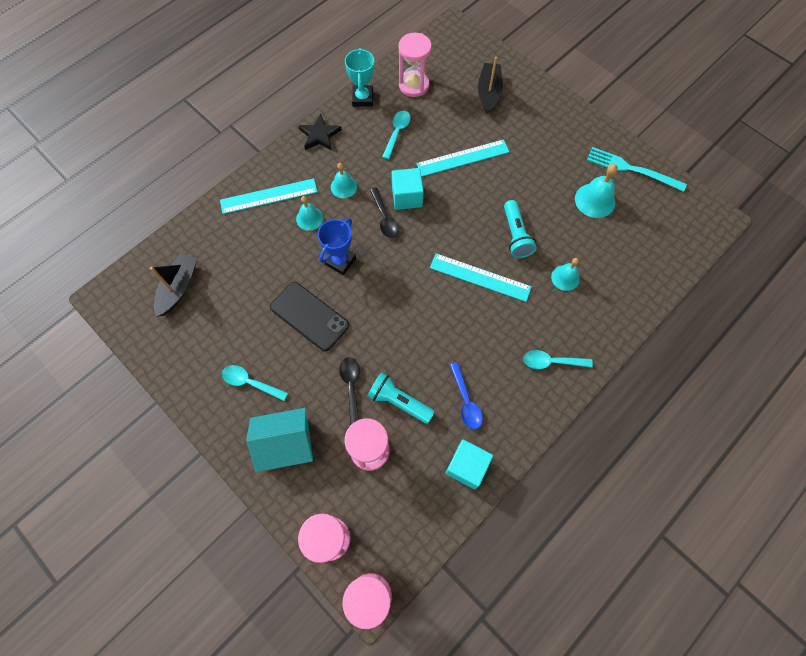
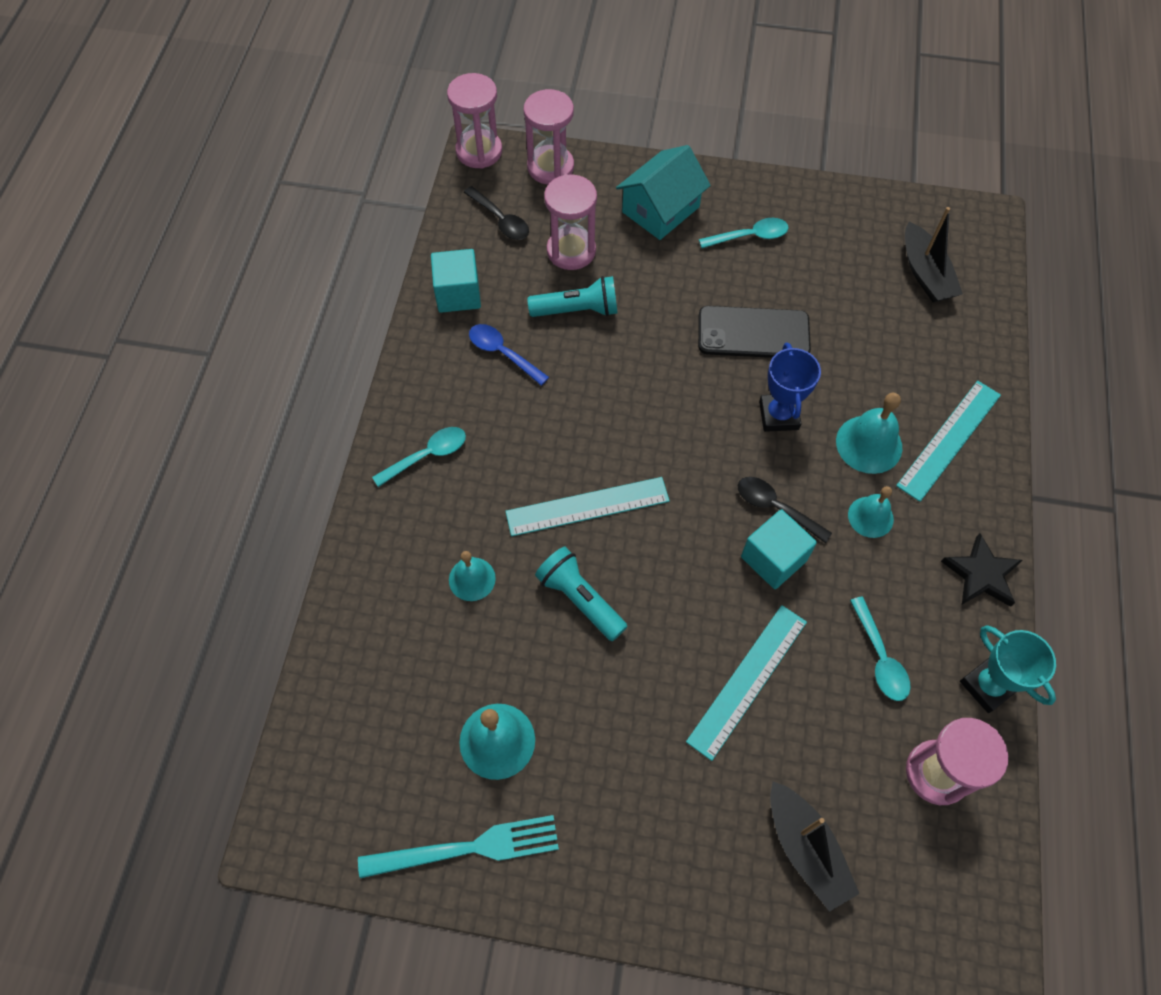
camera: 145 degrees right, 5 degrees down
(309, 218) = (869, 444): turquoise bell -> turquoise bell, size x1.51
(351, 387) = (641, 293): black spoon -> black spoon (500, 220)

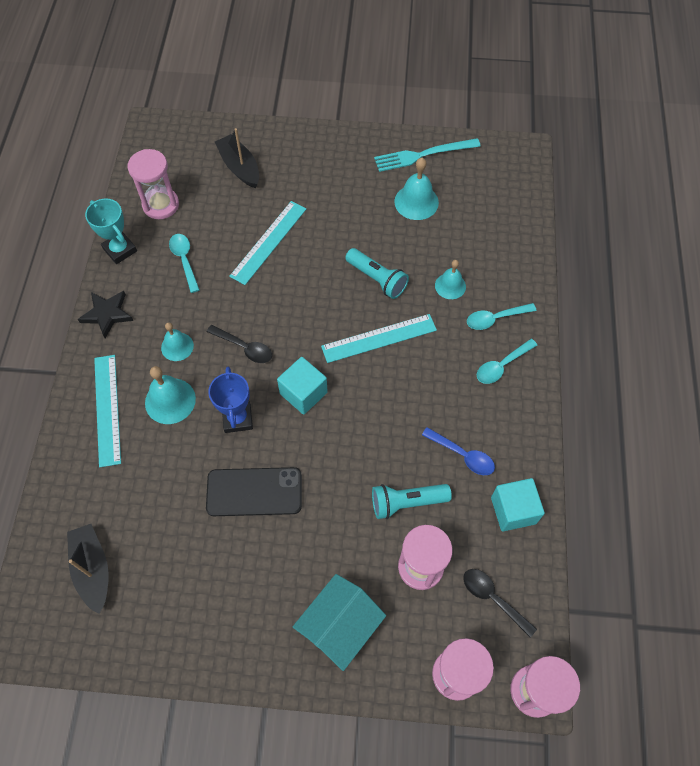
camera: 175 degrees right, 0 degrees up
(749, 236) = (253, 599): turquoise spoon -> turquoise spoon (495, 318)
(773, 559) = (248, 313): turquoise cube -> turquoise cube (303, 393)
(949, 439) = (107, 409): turquoise ruler -> turquoise ruler turned 45 degrees counterclockwise

